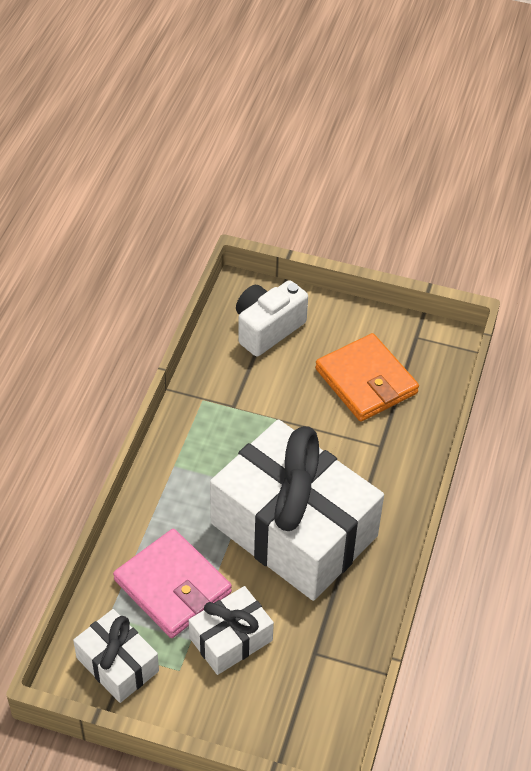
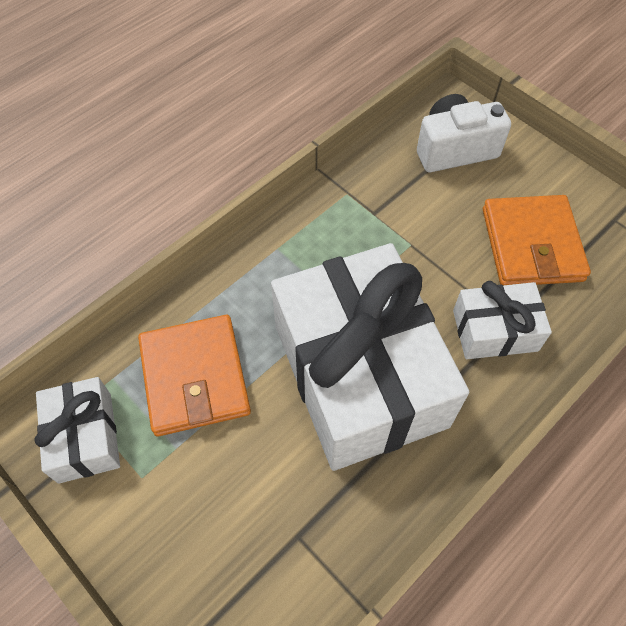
camera: 30 degrees right, 10 degrees up
(172, 586) = (195, 377): pink wallet -> orange wallet
(231, 639) = (216, 469): white gift -> white gift (495, 330)

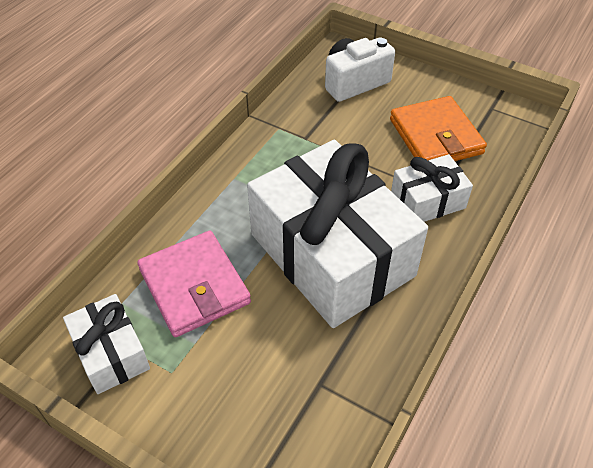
camera: 15 degrees left, 10 degrees down
(195, 377) = (194, 286): orange wallet -> pink wallet

